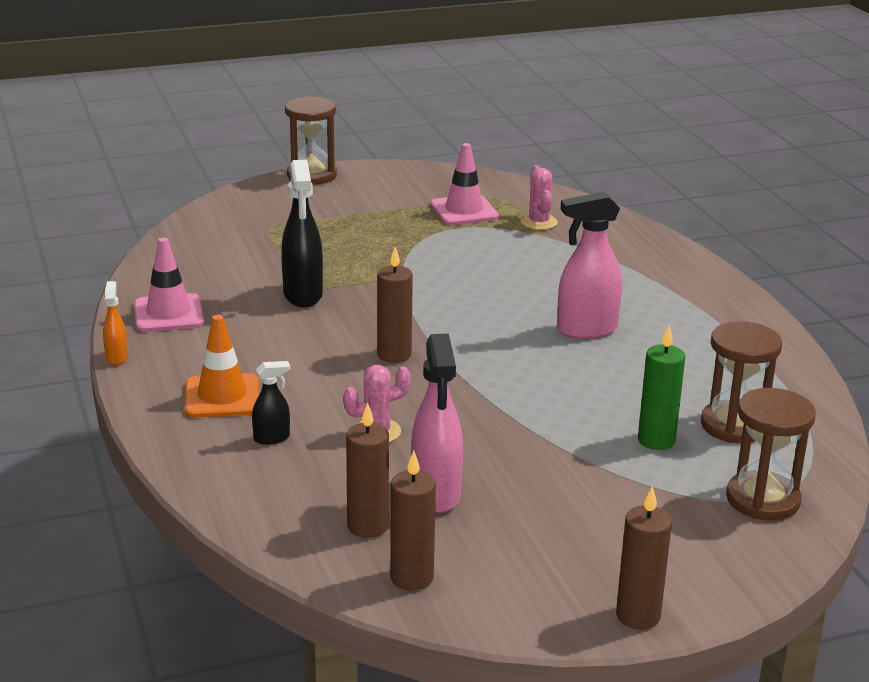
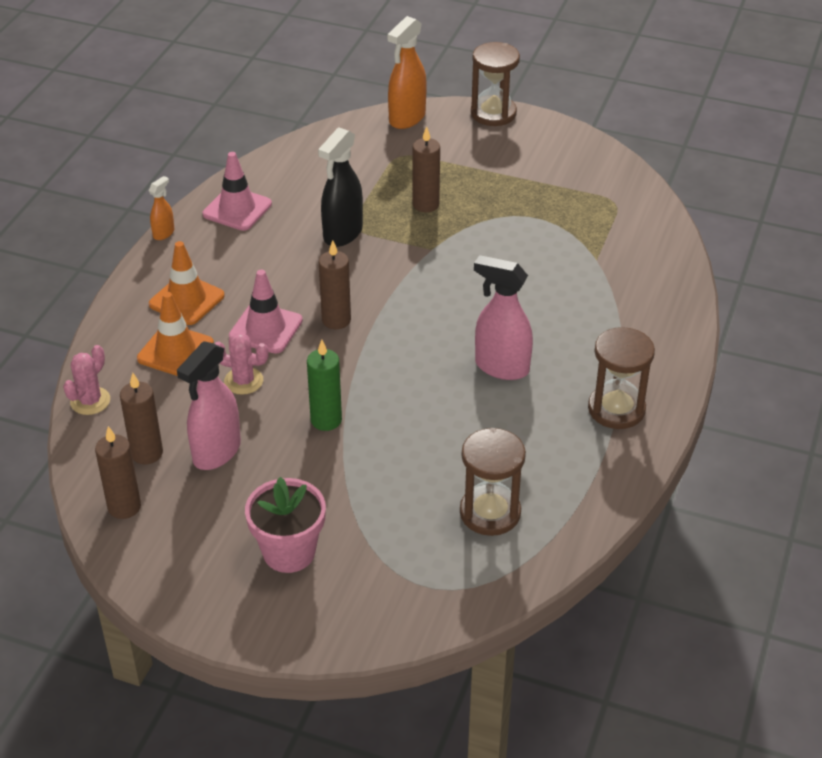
camera: 40 degrees right, 15 degrees up
(237, 201) = (407, 118): none -> orange spray bottle
(272, 438) = (175, 351): black spray bottle -> orange traffic cone
(464, 211) = (564, 202): pink traffic cone -> pink traffic cone (266, 328)
(539, 222) = (609, 241): pink cactus -> pink cactus (90, 401)
(621, 533) = (289, 552): none -> pink flower pot
(638, 615) = (215, 619): brown candle -> brown candle (425, 204)
(656, 440) = (415, 493): green candle -> green candle (326, 420)
(762, 499) = (420, 585): brown hourglass -> brown hourglass (616, 409)

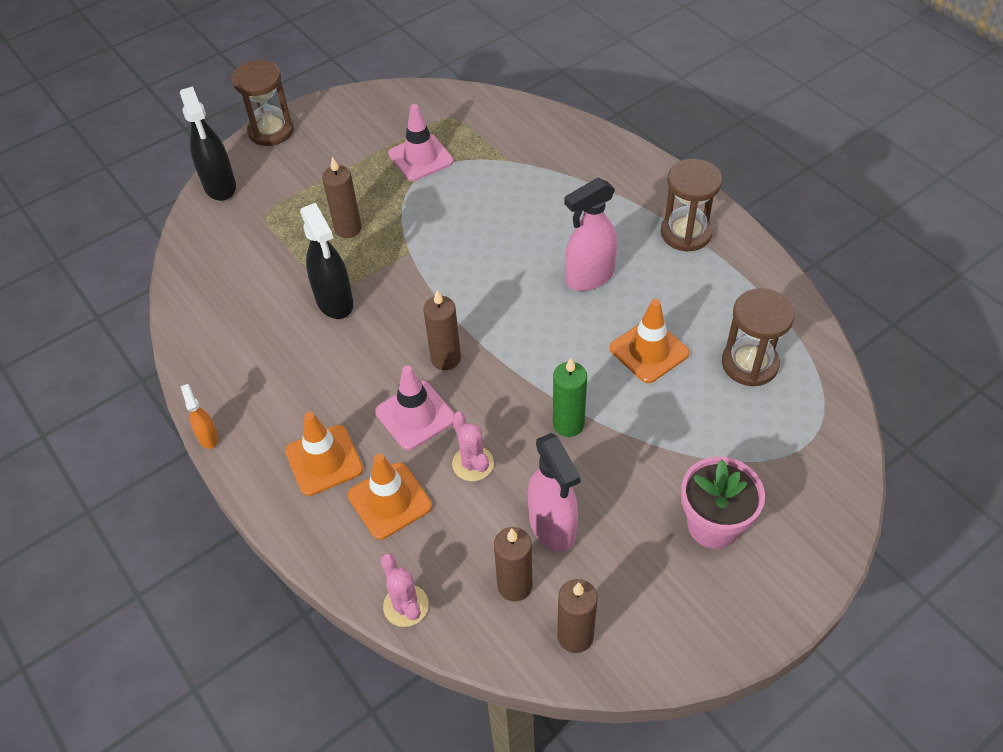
camera: 55 degrees left, 10 degrees up
(237, 209) = (228, 363): pink traffic cone -> pink traffic cone (420, 158)
(243, 381) = (473, 464): pink cactus -> pink cactus turned 75 degrees counterclockwise
(407, 118) = (220, 186): orange spray bottle -> black spray bottle
(448, 439) = (649, 351): none -> orange traffic cone

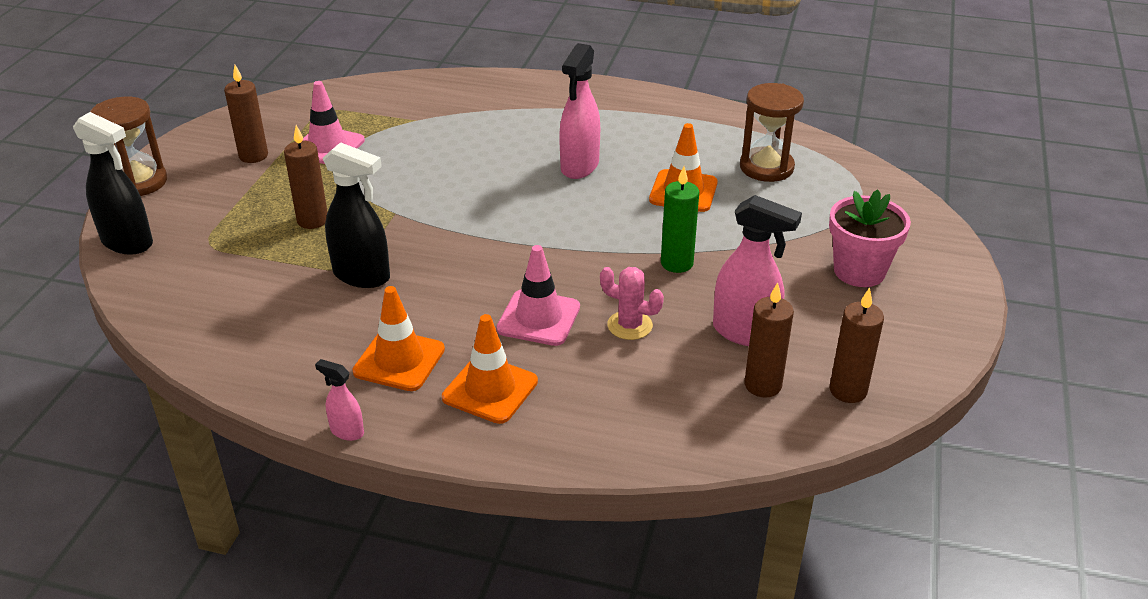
camera: 40 degrees left, 15 degrees down
(208, 437) = (346, 431): orange spray bottle -> pink spray bottle
(389, 501) = (587, 386): orange traffic cone -> orange traffic cone (399, 360)
(406, 605) = (690, 448): pink cactus -> none
(446, 359) = (519, 268): brown candle -> brown candle (253, 156)
(686, 233) = (623, 111): brown hourglass -> none

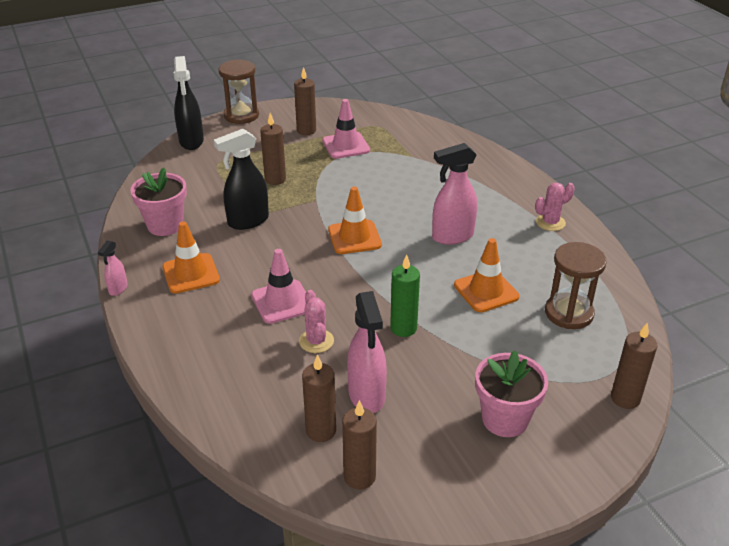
camera: 50 degrees right, 0 degrees up
(274, 339) = (165, 225): none -> pink flower pot
(346, 431) = (118, 289): pink spray bottle -> pink spray bottle turned 150 degrees counterclockwise
(362, 275) = (248, 221): black spray bottle -> black spray bottle turned 75 degrees clockwise
(490, 389) = (199, 318): orange traffic cone -> orange traffic cone (354, 237)
(634, 108) = (550, 222): none -> pink cactus
(898, 200) = (625, 398): none -> brown candle

